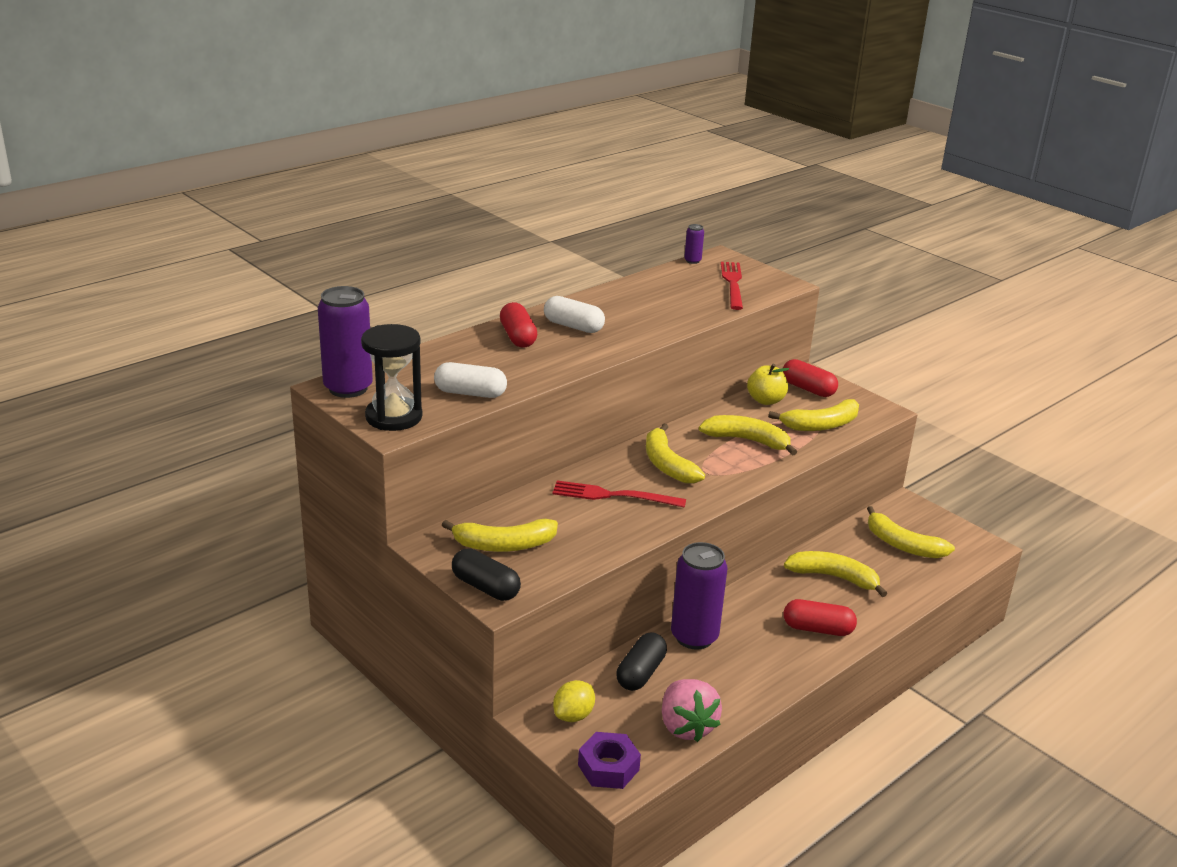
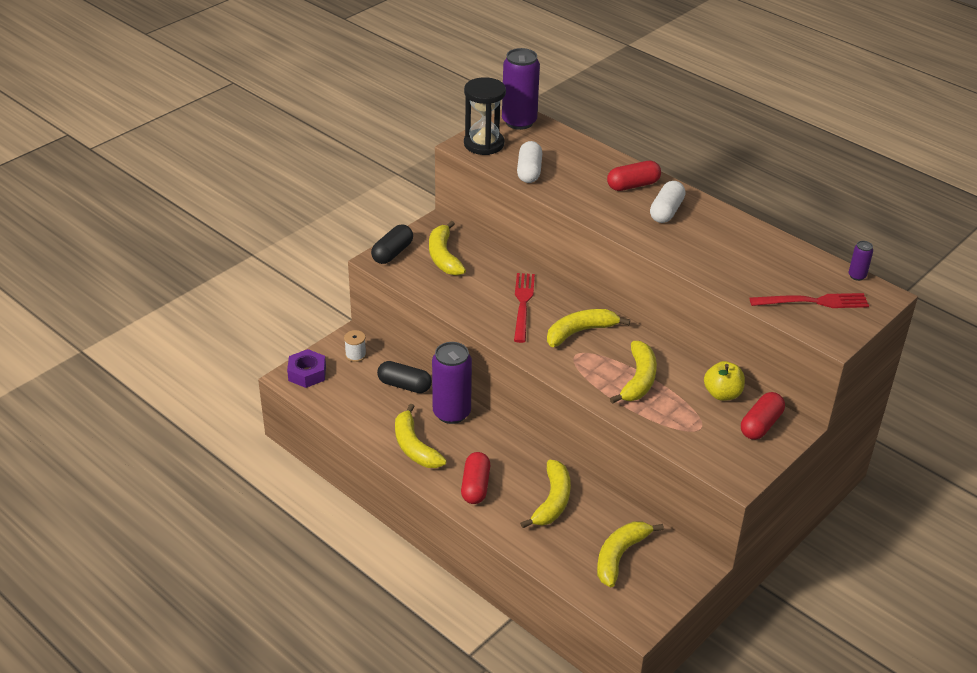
camera: 85 degrees right, 10 degrees up
(573, 715) = (355, 355): yellow lemon -> white spool
(686, 726) = (349, 409): pink strawberry -> none
(821, 425) = (688, 430): yellow banana -> yellow banana (414, 447)

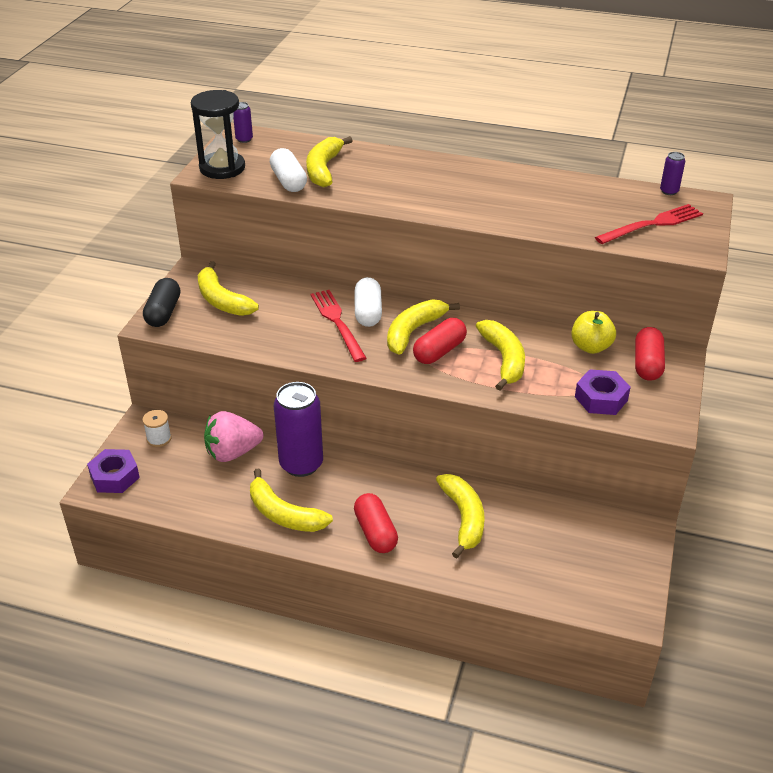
camera: 25 degrees left, 0 degrees up
(404, 385) = (232, 452): black capsule -> pink strawberry
(519, 122) = (244, 139): purple can -> purple can, size x0.45
(620, 556) = (567, 549): yellow banana -> yellow banana (323, 169)
(633, 185) = (402, 168): red capsule -> red capsule (439, 351)
(666, 211) = (452, 182): white capsule -> white capsule (368, 312)
(696, 439) = (601, 398): none -> purple nut

